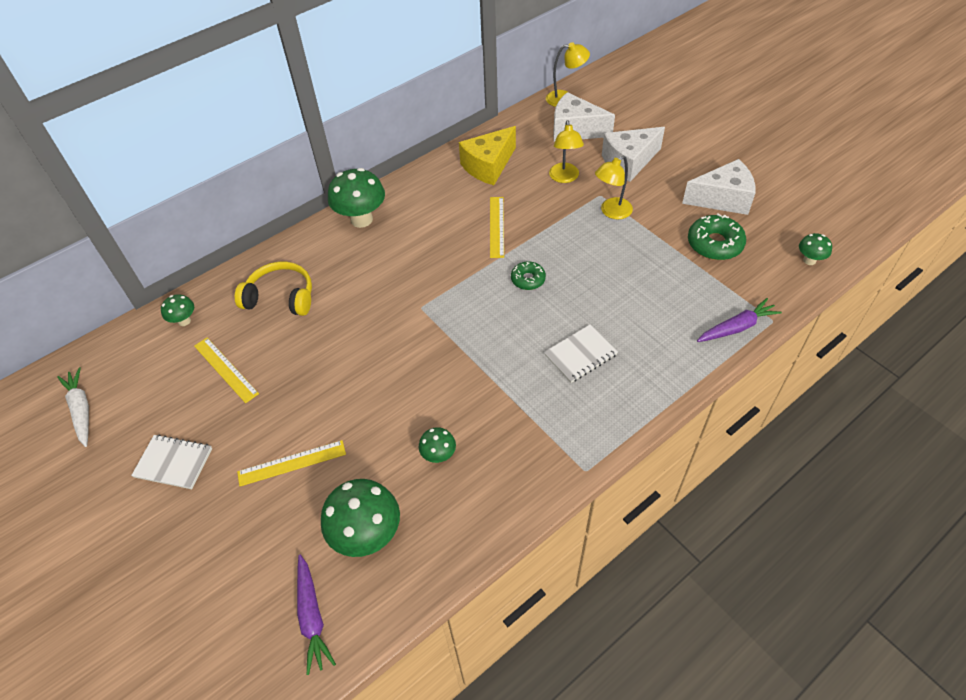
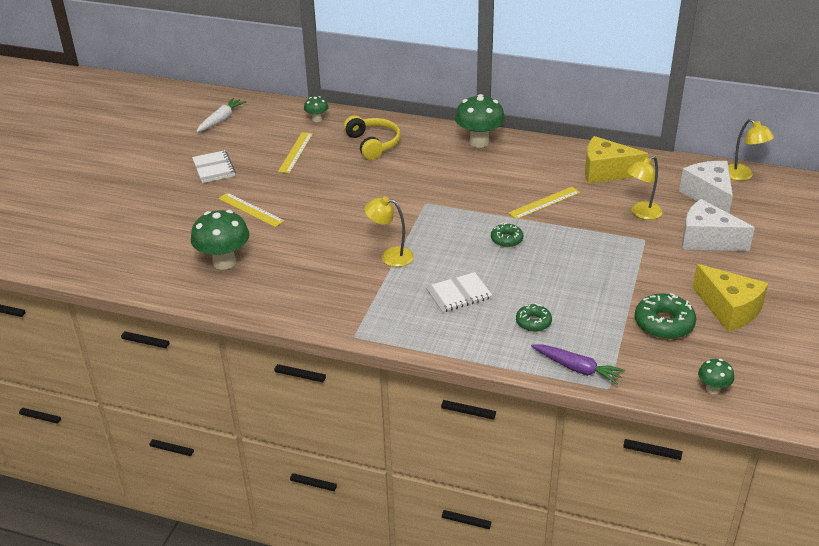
camera: 55 degrees right, 15 degrees down
(312, 617) = (155, 266): purple carrot -> none
(439, 455) = (308, 265): green mushroom -> none
(580, 355) = (458, 294): white notebook -> white notebook turned 45 degrees counterclockwise
(611, 212) = (632, 253): yellow lamp -> yellow lamp (390, 256)
(657, 323) = (533, 322): none -> green donut
(722, 199) = (729, 309): white cheese -> yellow cheese

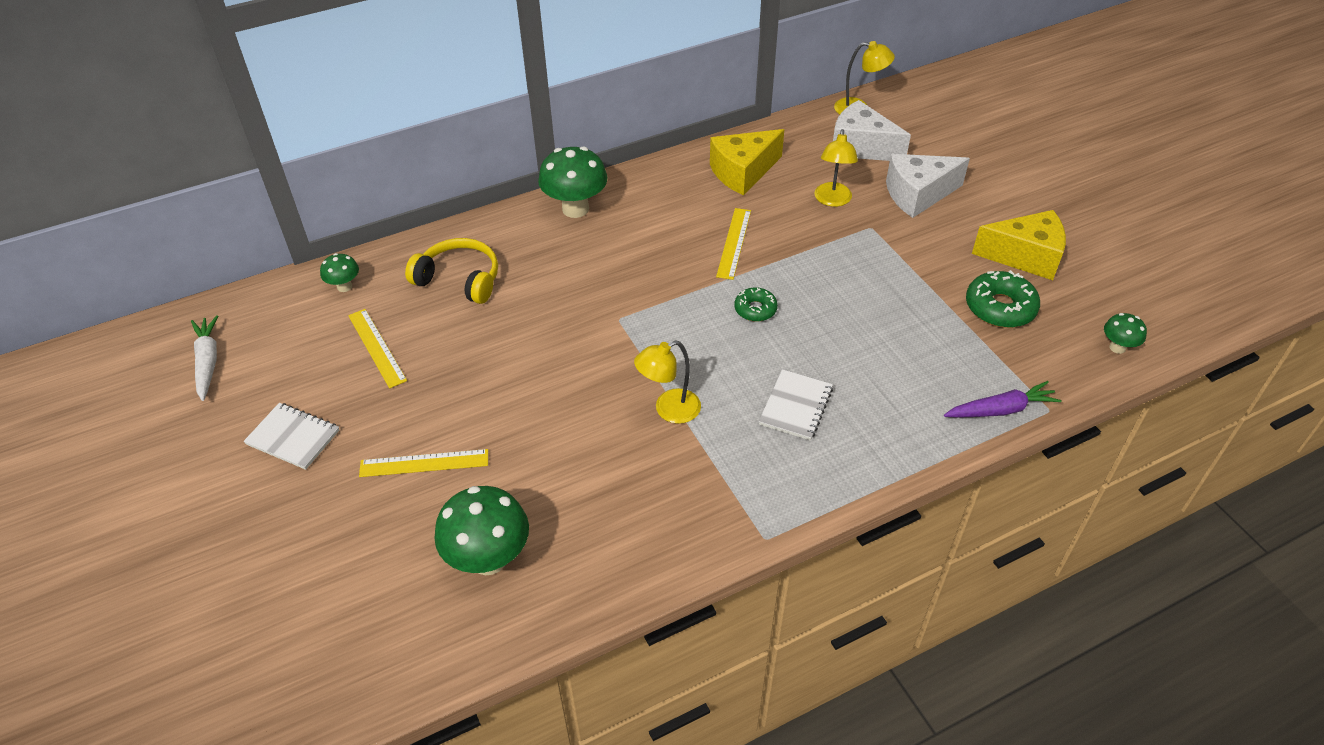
camera: 45 degrees left, 10 degrees up
(533, 322) = (901, 387): green donut -> none

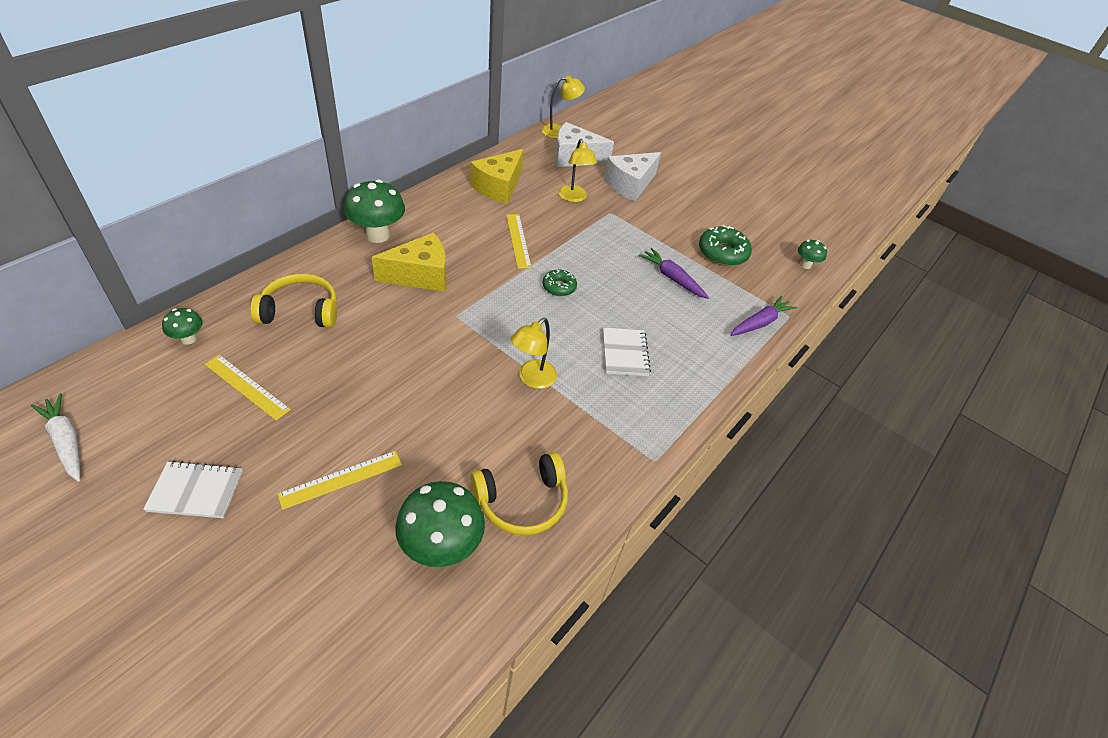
camera: 30 degrees left, 0 degrees up
(592, 539) = (522, 501): none -> yellow headphones
(909, 327) = (672, 278): none -> purple carrot
(1025, 257) = (720, 216): yellow cheese -> yellow cheese (420, 275)

